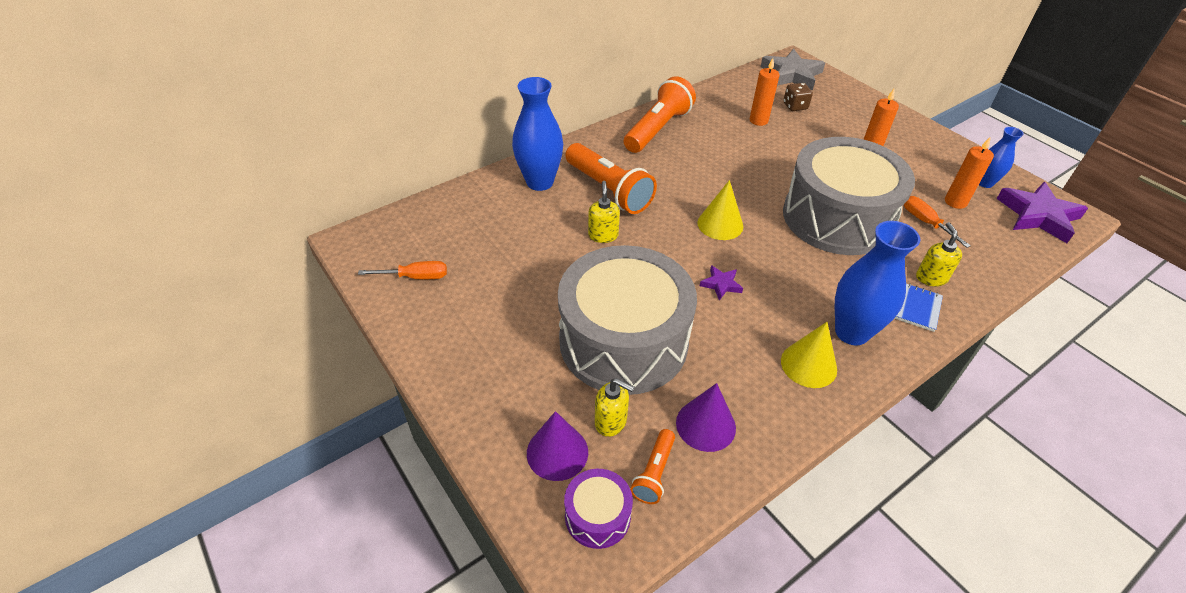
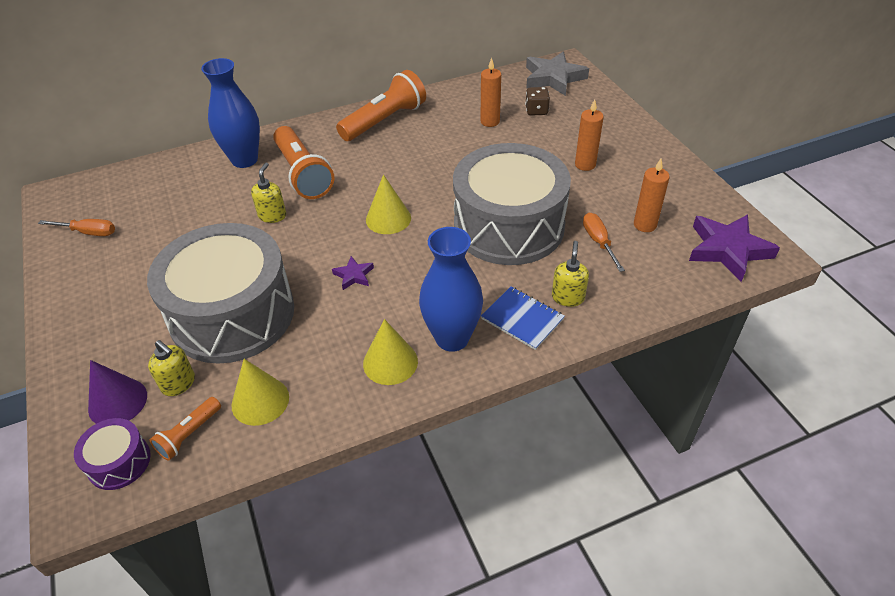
camera: 15 degrees right, 0 degrees up
(705, 425) = (260, 401): purple cone -> yellow cone
(985, 183) = (690, 209): blue vase -> none

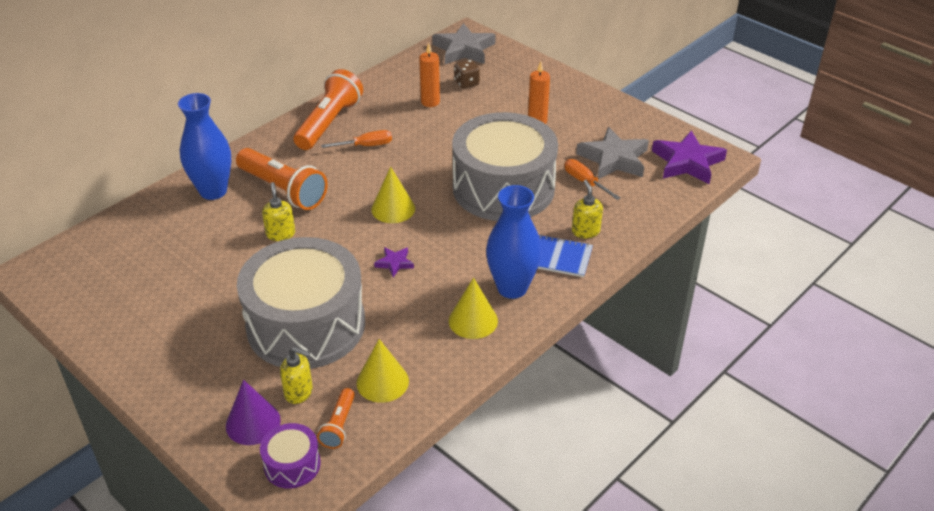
camera: 25 degrees left, 5 degrees down
(89, 232) = (101, 297): orange screwdriver -> orange screwdriver (366, 146)
(645, 225) = (614, 159): orange candle -> grey star

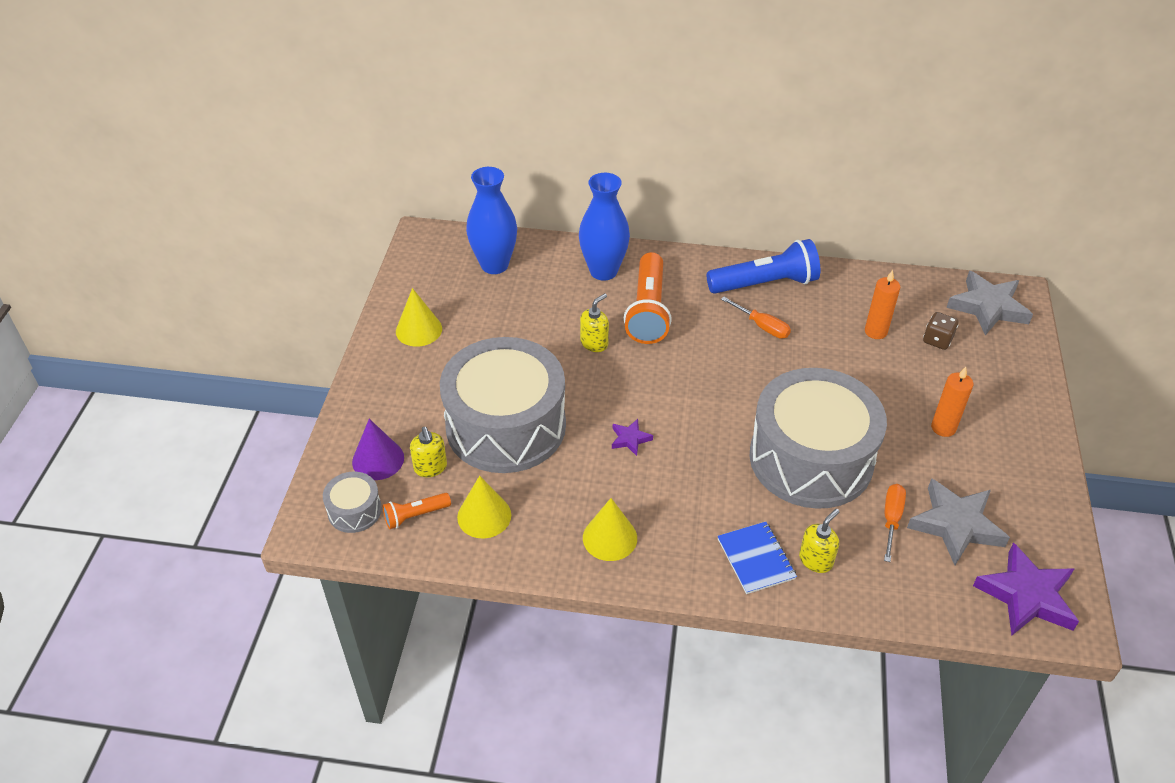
camera: 55 degrees right, 5 degrees up
(292, 464) = (354, 510): purple drum -> grey drum
(329, 123) = (765, 284): orange flashlight -> blue flashlight
(393, 209) = (698, 396): yellow cone -> yellow cone (419, 330)
(512, 288) = (678, 544): blue vase -> blue vase (494, 265)

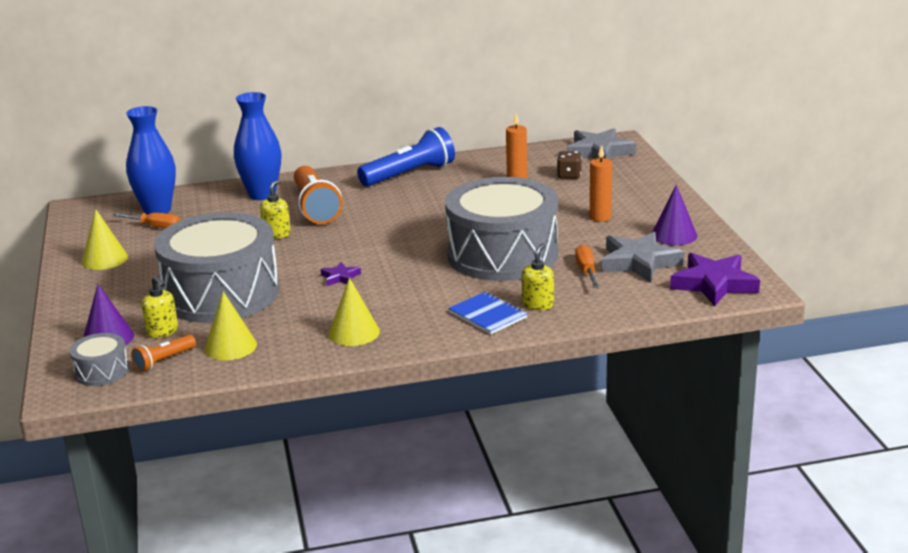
camera: 20 degrees left, 20 degrees down
(762, 327) = (421, 196): orange screwdriver -> orange screwdriver (155, 227)
(1015, 489) = (674, 235): none -> purple cone

